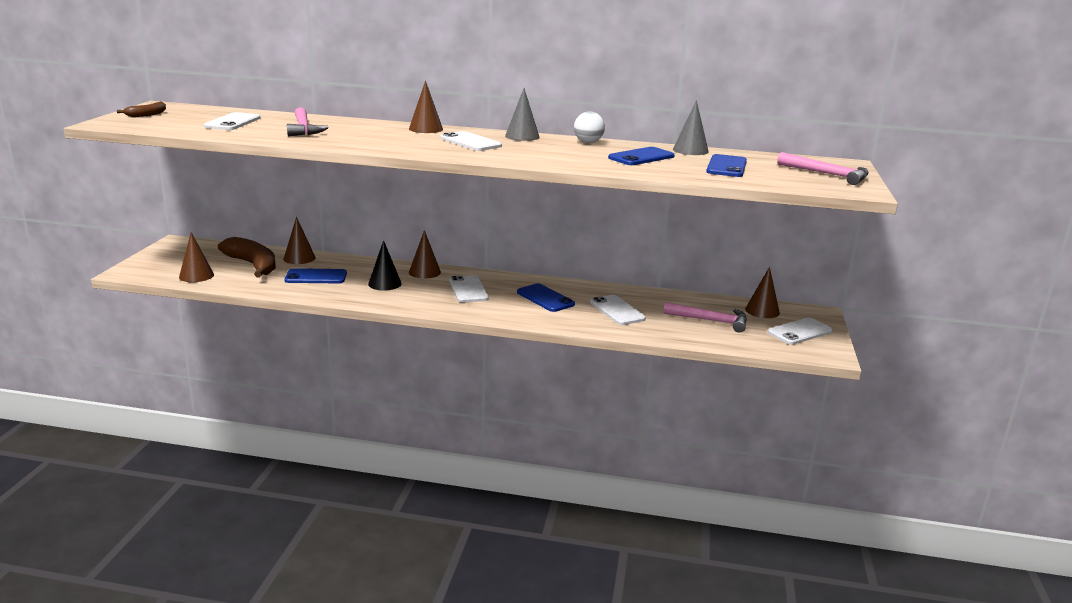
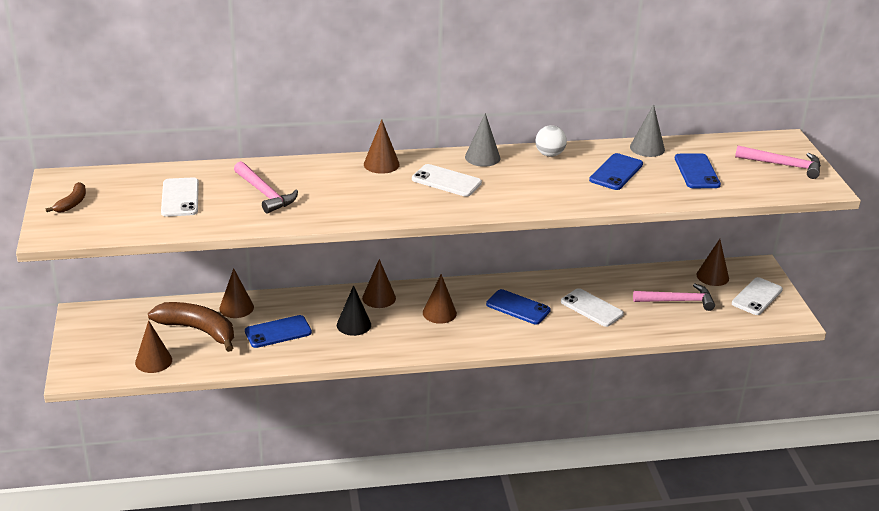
camera: 20 degrees left, 10 degrees up
(468, 289) = (439, 313): white phone -> brown cone

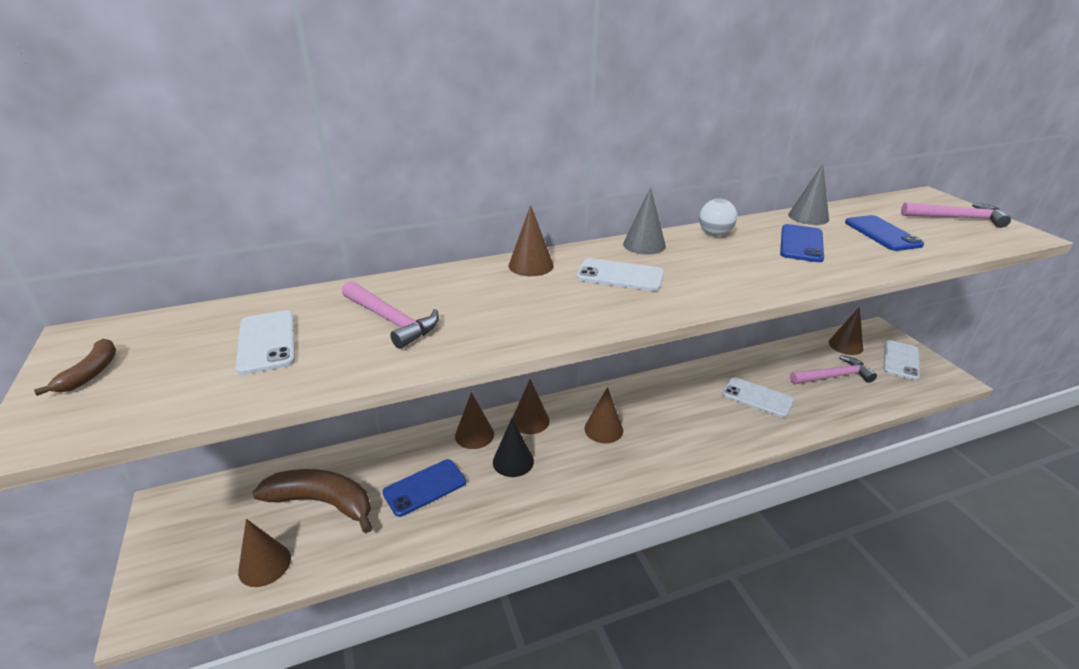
camera: 10 degrees left, 0 degrees up
(236, 307) = (367, 461): brown cone -> brown cone (474, 435)
(518, 307) = (683, 409): blue phone -> none

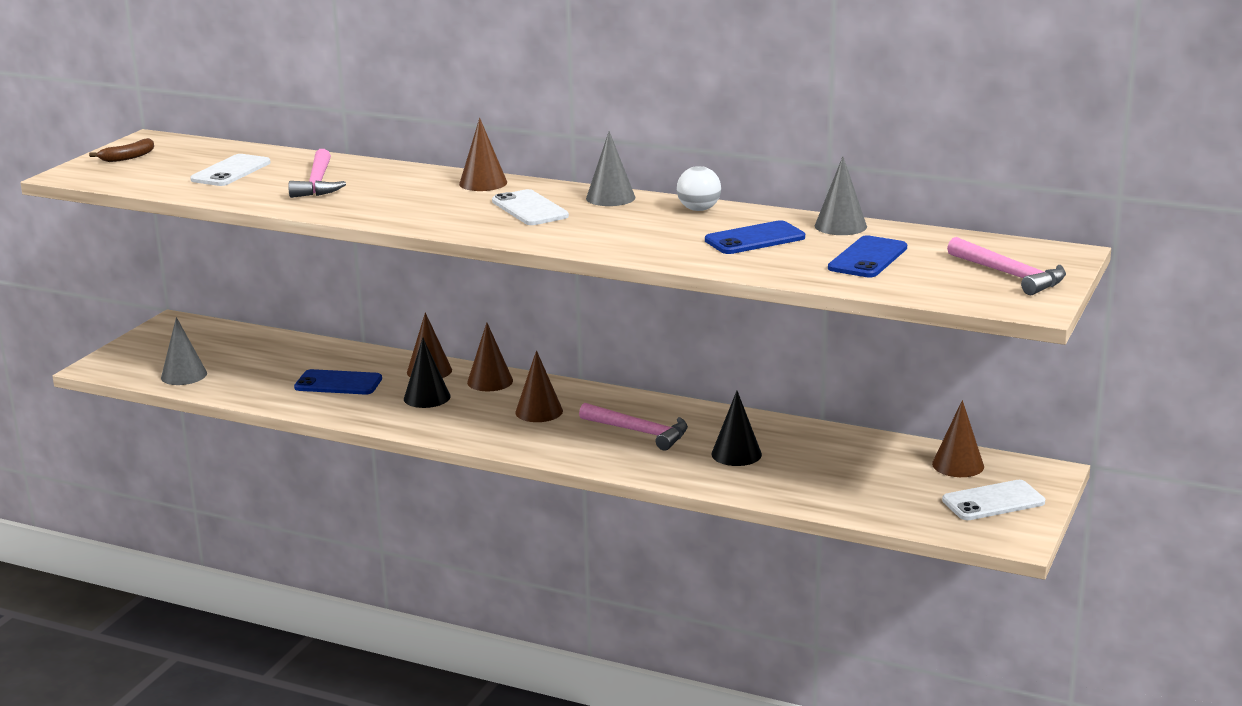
camera: 45 degrees right, 10 degrees down
(264, 564) = (184, 375): brown cone -> grey cone
(322, 502) = (262, 362): brown banana -> none
(757, 397) = (736, 454): white phone -> black cone
(833, 376) = (867, 477): pink hammer -> pink hammer (639, 432)

